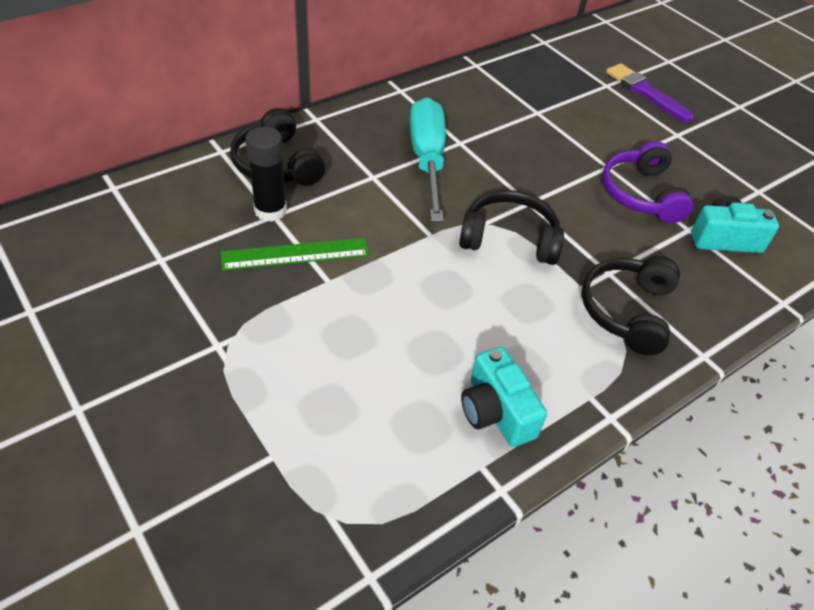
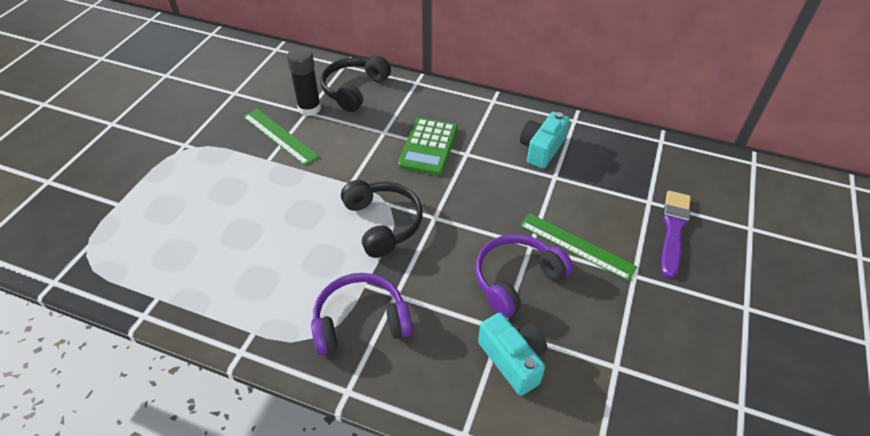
camera: 60 degrees right, 0 degrees up
(427, 159) = (428, 147): turquoise screwdriver -> green calculator
(496, 411) = (207, 285): turquoise camera -> turquoise camera (541, 149)
(627, 144) = (576, 246): none -> green ruler
(627, 311) = (360, 322): black headphones -> purple headphones

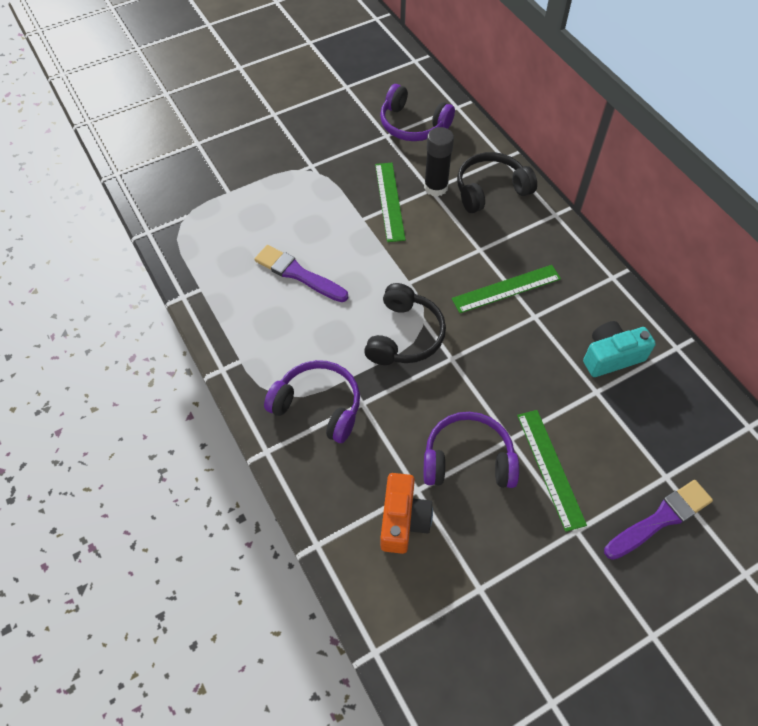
camera: 40 degrees right, 10 degrees up
(246, 231) = (298, 274): none -> purple brush
(250, 76) = (413, 125): none -> purple headphones
(428, 147) = (506, 288): green calculator -> green ruler
(513, 360) = (403, 520): turquoise camera -> orange camera

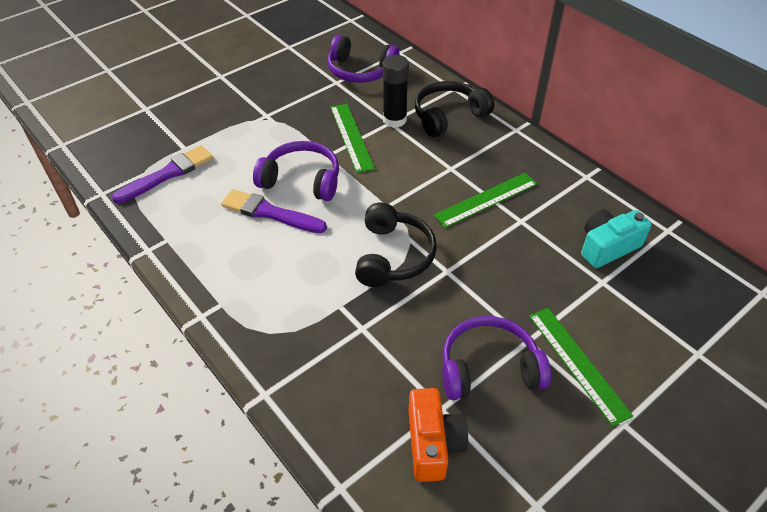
camera: 10 degrees left, 10 degrees down
(318, 406) = (314, 338): purple headphones -> purple headphones (301, 180)
(660, 519) = (706, 397): purple brush -> purple brush (168, 174)

